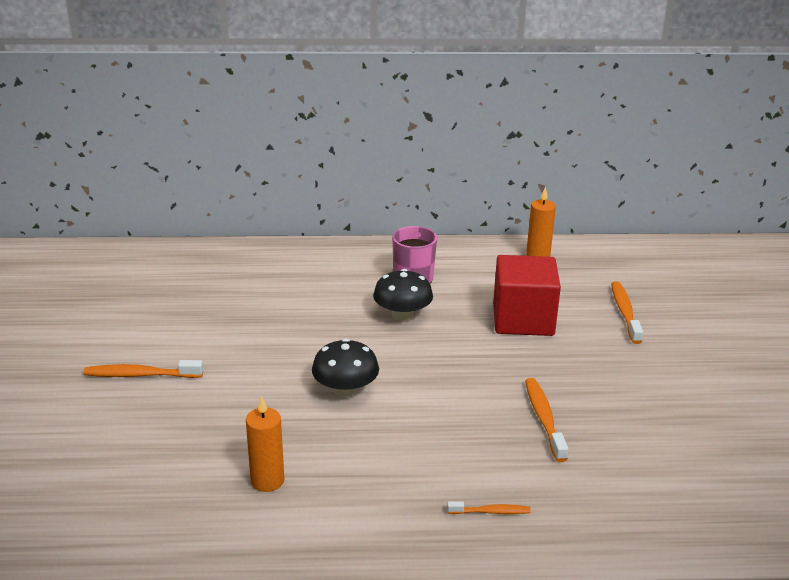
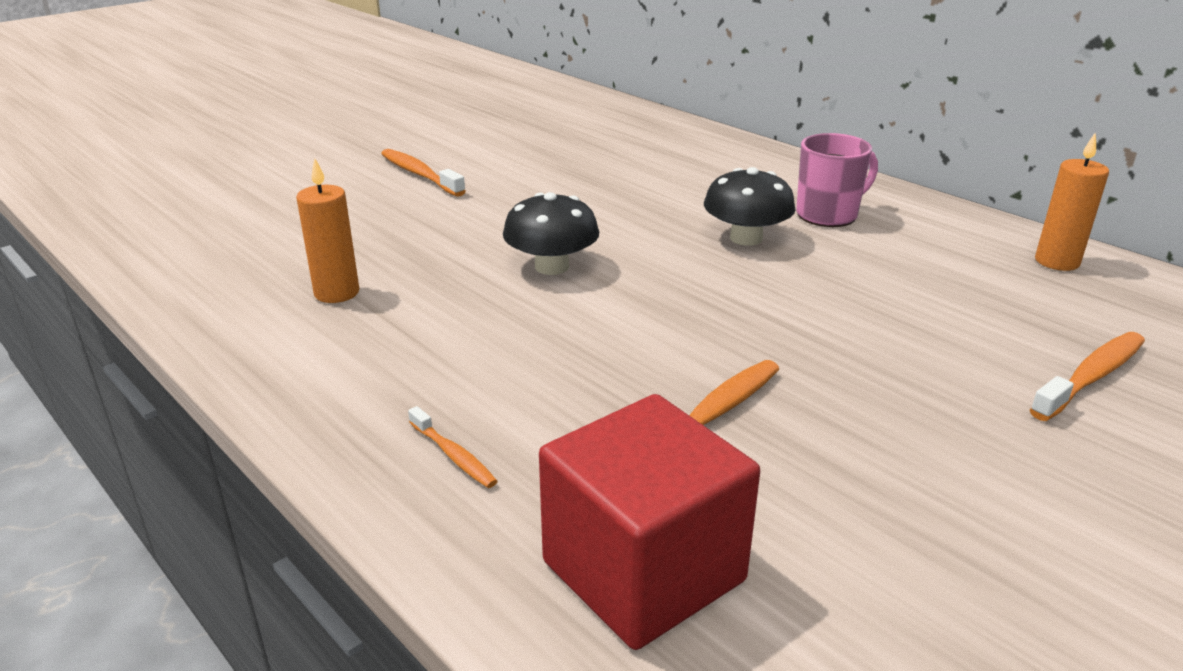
camera: 50 degrees right, 0 degrees up
(523, 319) = (897, 309): red cube -> red cube (643, 571)

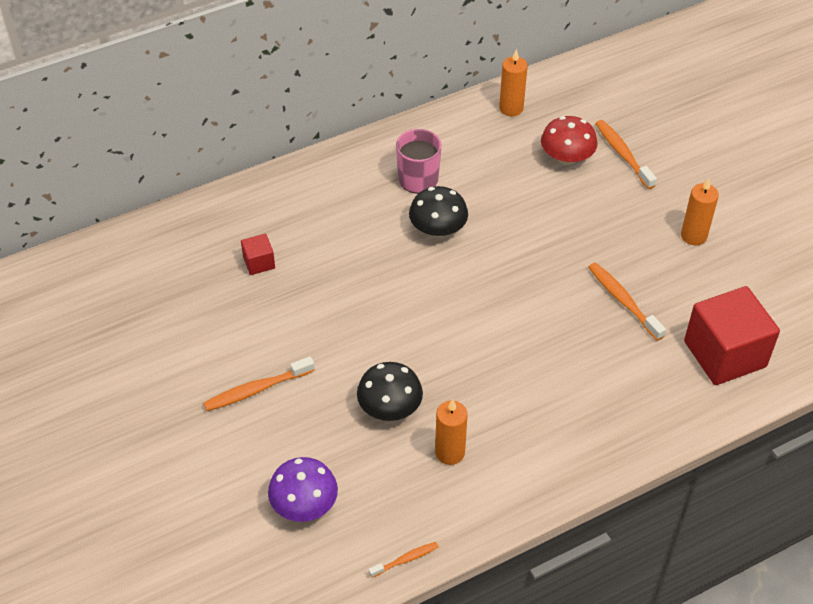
camera: 75 degrees left, 20 degrees up
(254, 217) = (304, 504): none -> purple mushroom
(454, 455) = (636, 409): orange toothbrush -> orange toothbrush (405, 559)
(552, 266) = (447, 334): black mushroom -> black mushroom (390, 407)
(608, 152) = (259, 262): none -> red cube
(962, 490) = (693, 236): none -> orange candle
(1009, 320) = (567, 157): none -> red mushroom

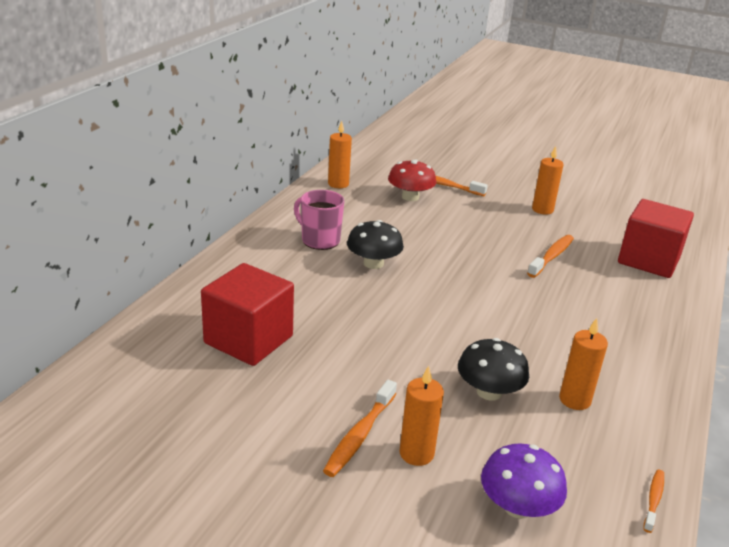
camera: 40 degrees left, 20 degrees down
(259, 262) = (248, 339): red cube -> red cube, size x2.21
(280, 426) = (416, 453): none -> orange candle
(623, 300) = (551, 256): orange toothbrush -> orange toothbrush turned 105 degrees clockwise

